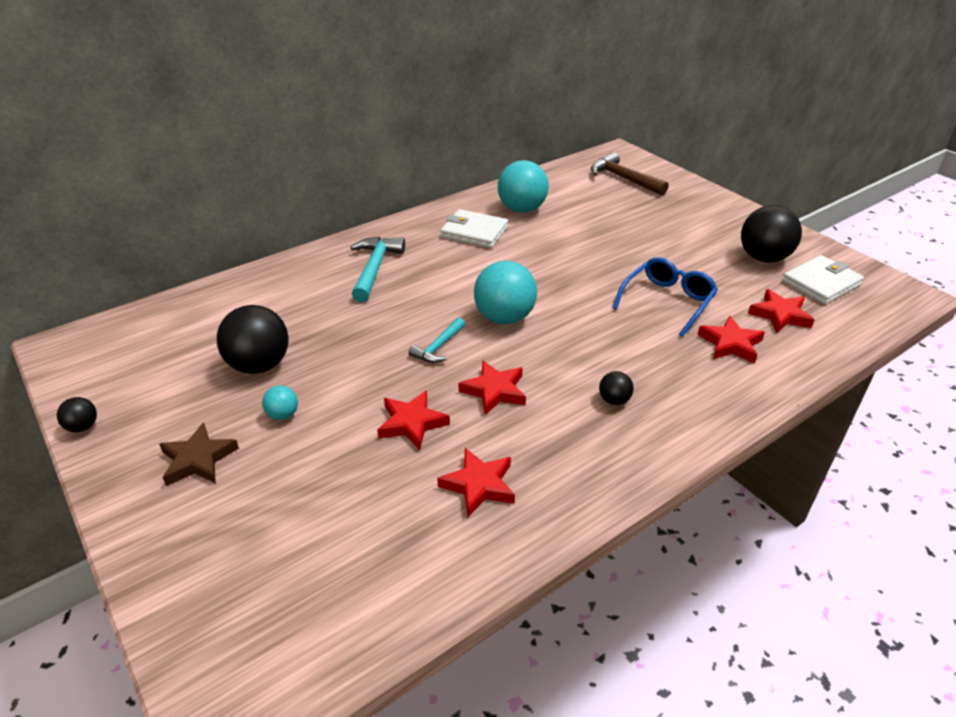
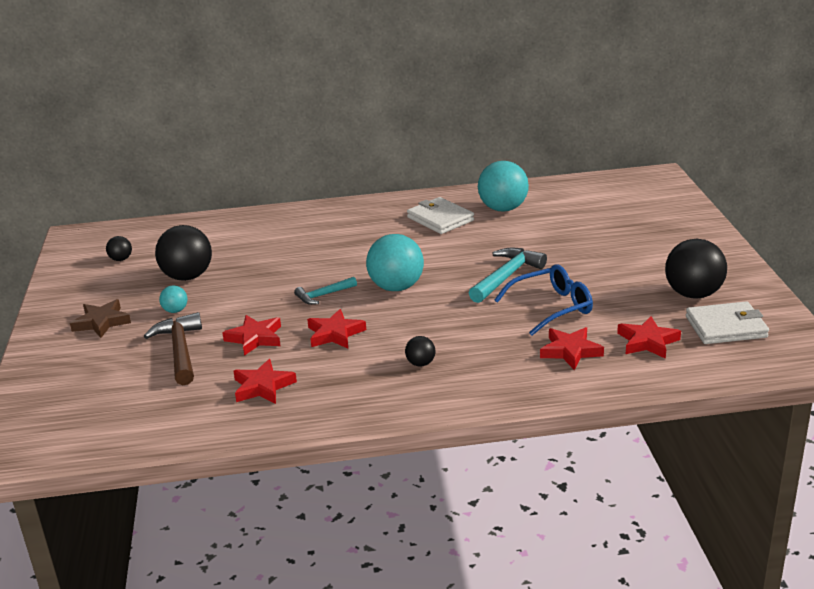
camera: 30 degrees right, 10 degrees down
(83, 427) = (52, 286): black ball -> black ball (121, 259)
(375, 268) = (331, 230): turquoise hammer -> turquoise hammer (506, 276)
(623, 178) = (633, 200): brown hammer -> brown hammer (180, 350)

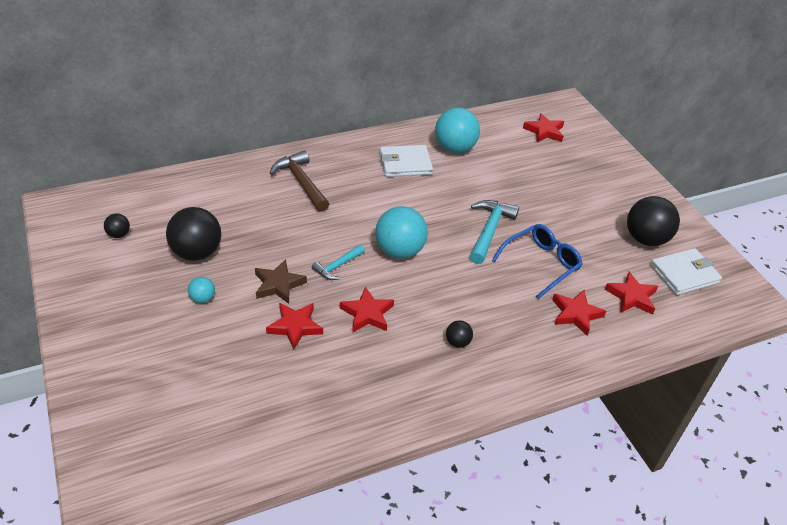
camera: 20 degrees left, 15 degrees up
(102, 322) = (133, 321): brown star -> brown star (278, 284)
(180, 350) = (228, 350): brown hammer -> brown hammer (301, 182)
(263, 386) = (327, 387): red star -> red star (544, 131)
(440, 219) = (405, 164): white wallet -> white wallet turned 45 degrees counterclockwise

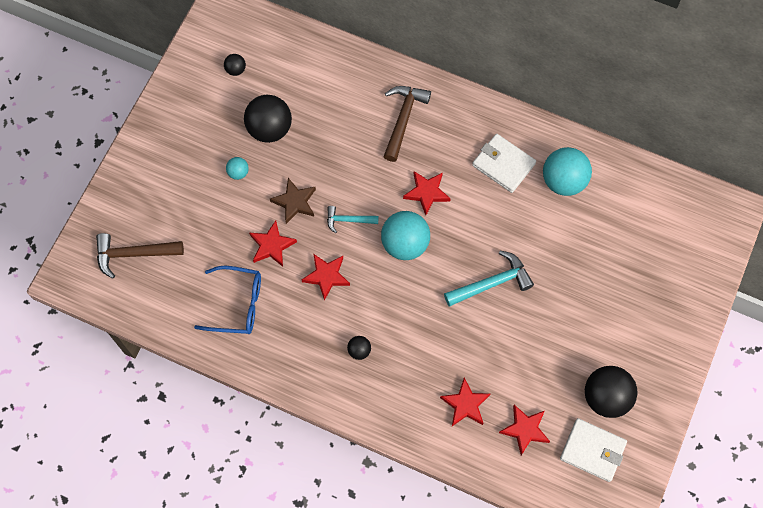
camera: 50 degrees right, 25 degrees up
(165, 431) = (133, 254): none -> brown hammer
(541, 264) = (493, 344): blue glasses -> blue glasses (237, 304)
(544, 131) = (667, 226): red star -> red star (426, 193)

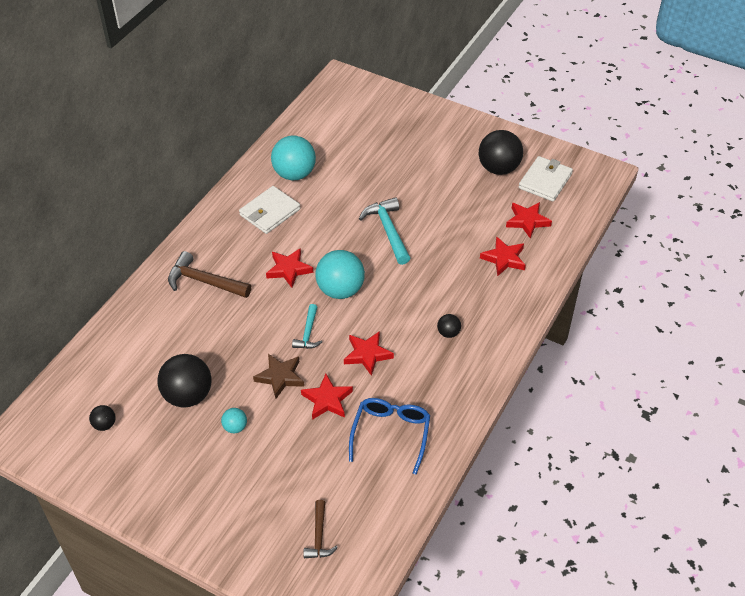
camera: 85 degrees left, 20 degrees down
(133, 254) = (319, 536): brown hammer -> brown hammer, size x0.61

